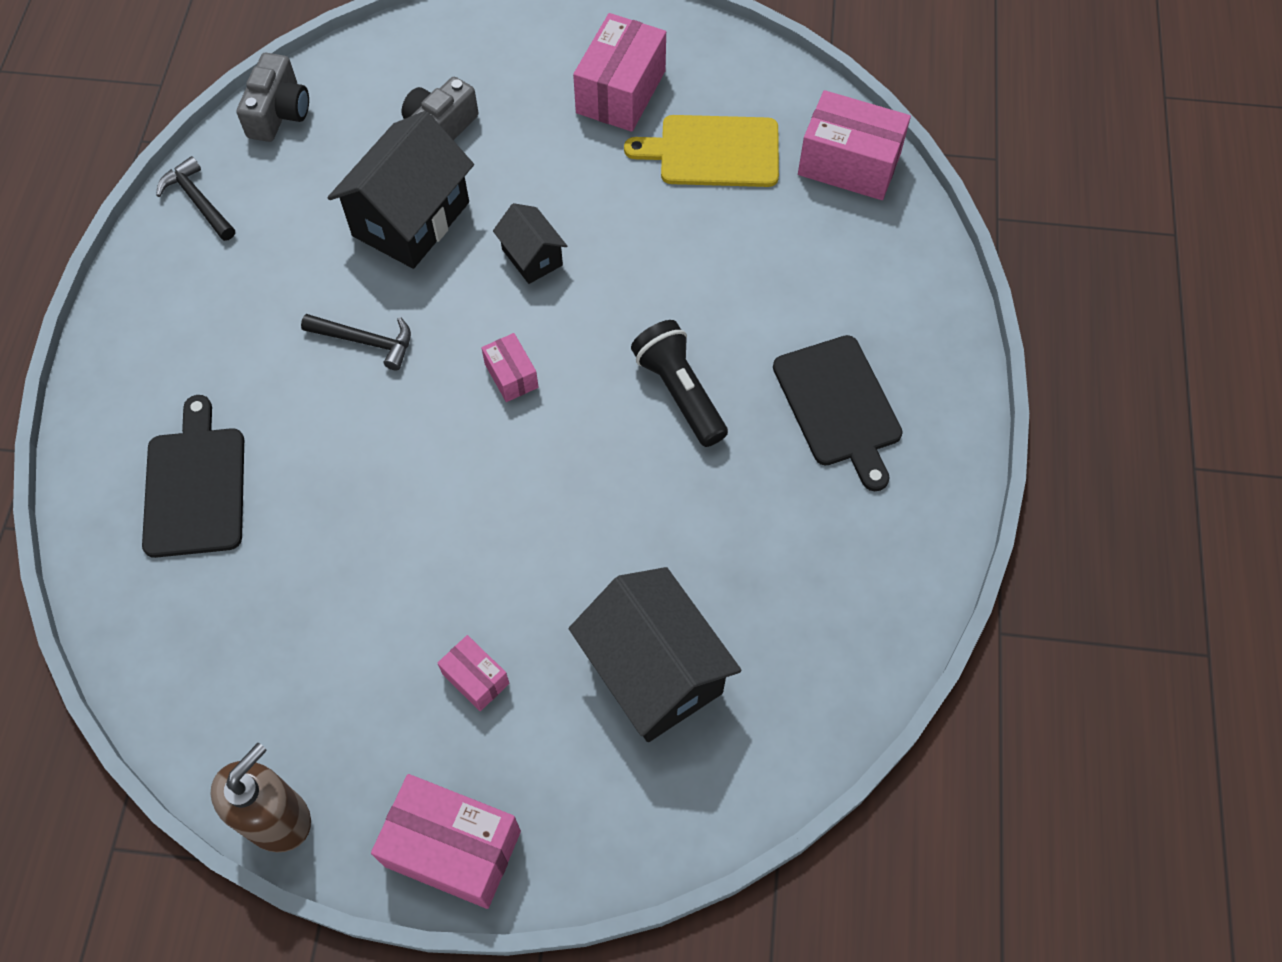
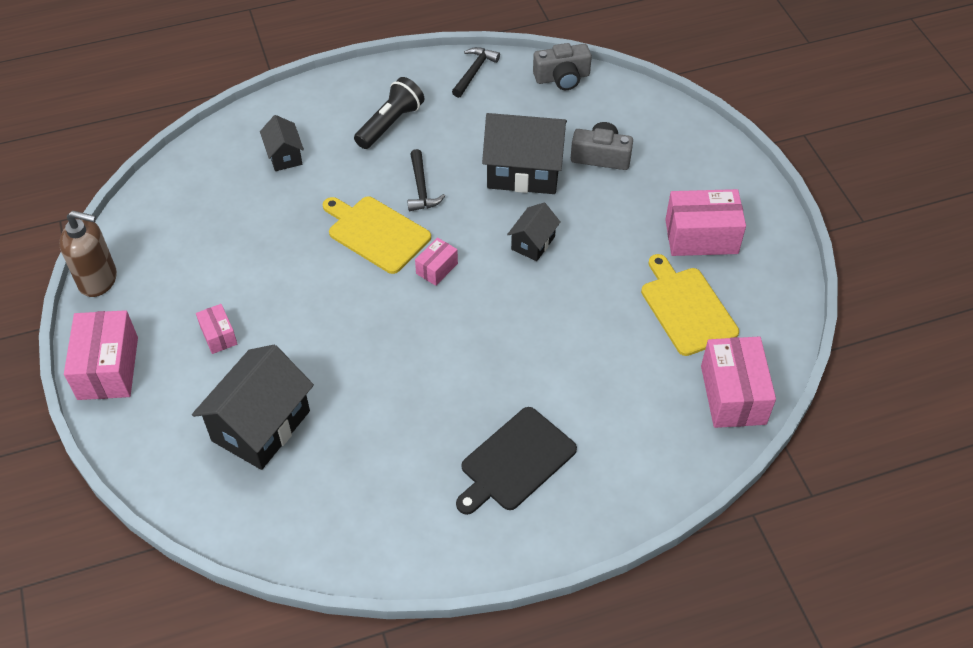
camera: 65 degrees right, 10 degrees down
(195, 486) = (284, 156): black cutting board -> black house
(410, 422) = (376, 233): none -> yellow cutting board
(475, 678) = (218, 335): pink box -> pink box turned 45 degrees counterclockwise
(680, 392) = (474, 363): black flashlight -> black flashlight (390, 124)

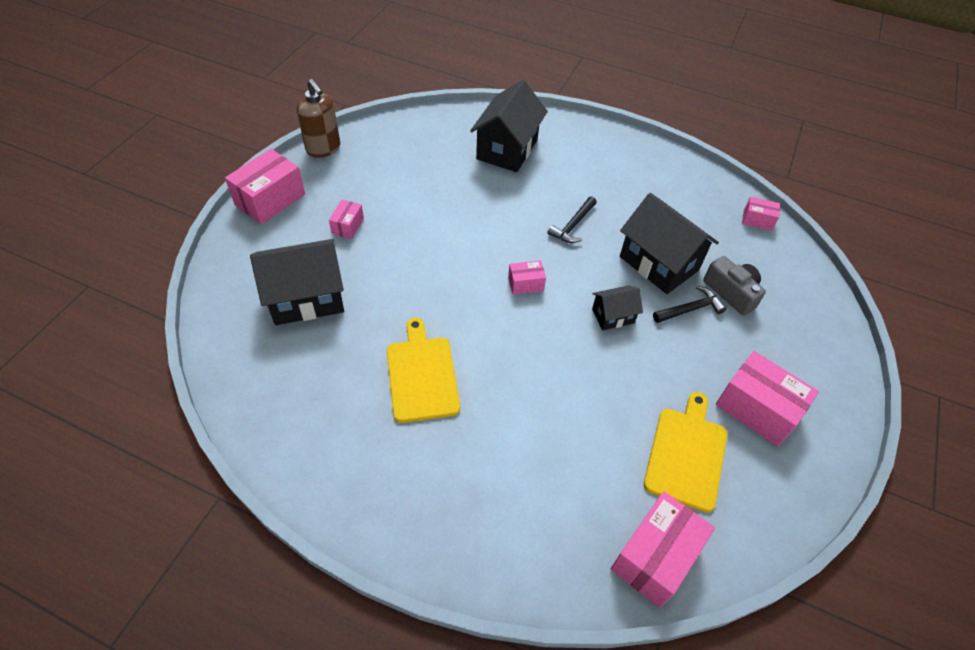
camera: 40 degrees right, 0 degrees up
(284, 156) = (507, 149): black house -> black house, size x1.92
(376, 233) = (511, 233): yellow cutting board -> yellow cutting board (422, 375)
(390, 124) = (597, 173): black flashlight -> none
(474, 72) = (692, 176): black hammer -> black hammer (690, 309)
(515, 461) = (431, 458): black cutting board -> none
(562, 77) = (757, 220): grey camera -> pink box

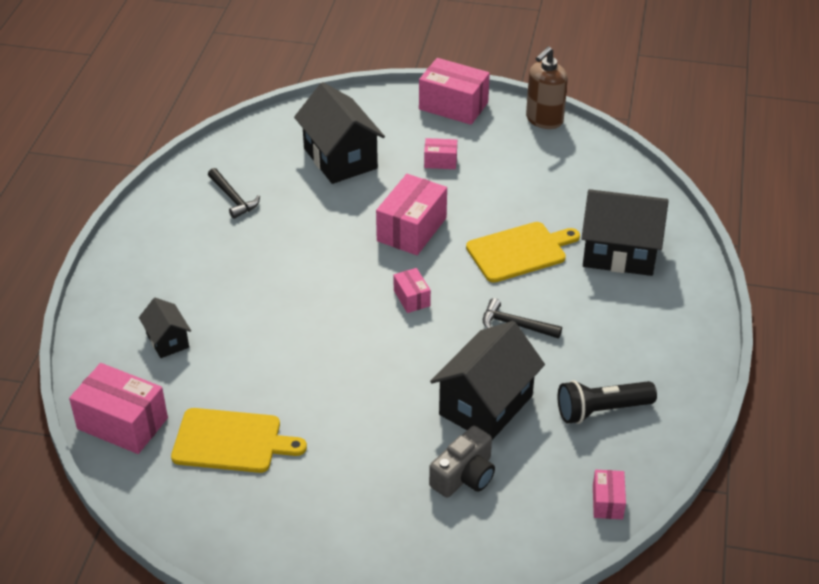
camera: 80 degrees right, 10 degrees down
(422, 375) = (276, 246): yellow cutting board -> yellow cutting board (520, 251)
(613, 316) = (391, 371): black house -> black house (167, 340)
(670, 201) = (601, 410): none -> black flashlight
(690, 309) = (424, 437): black hammer -> black hammer (233, 198)
(757, 409) = (300, 499): pink box -> pink box (411, 229)

